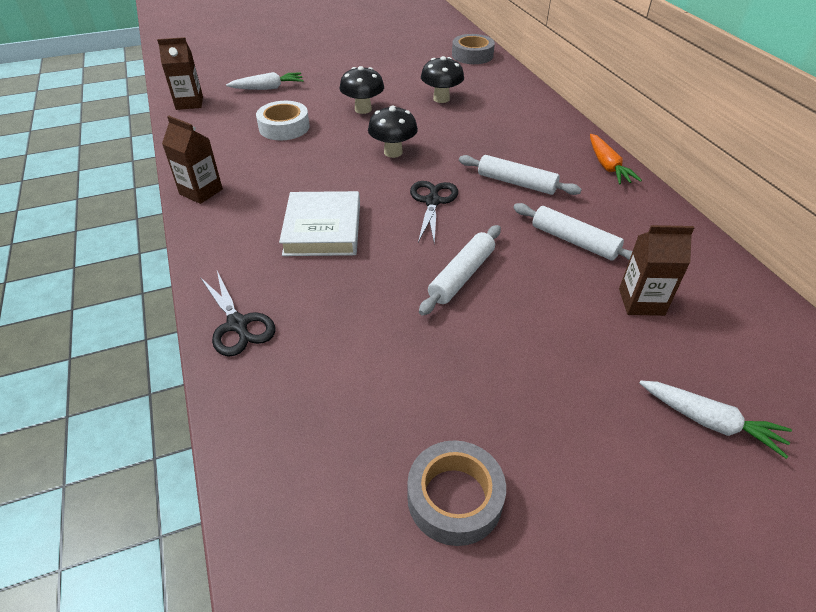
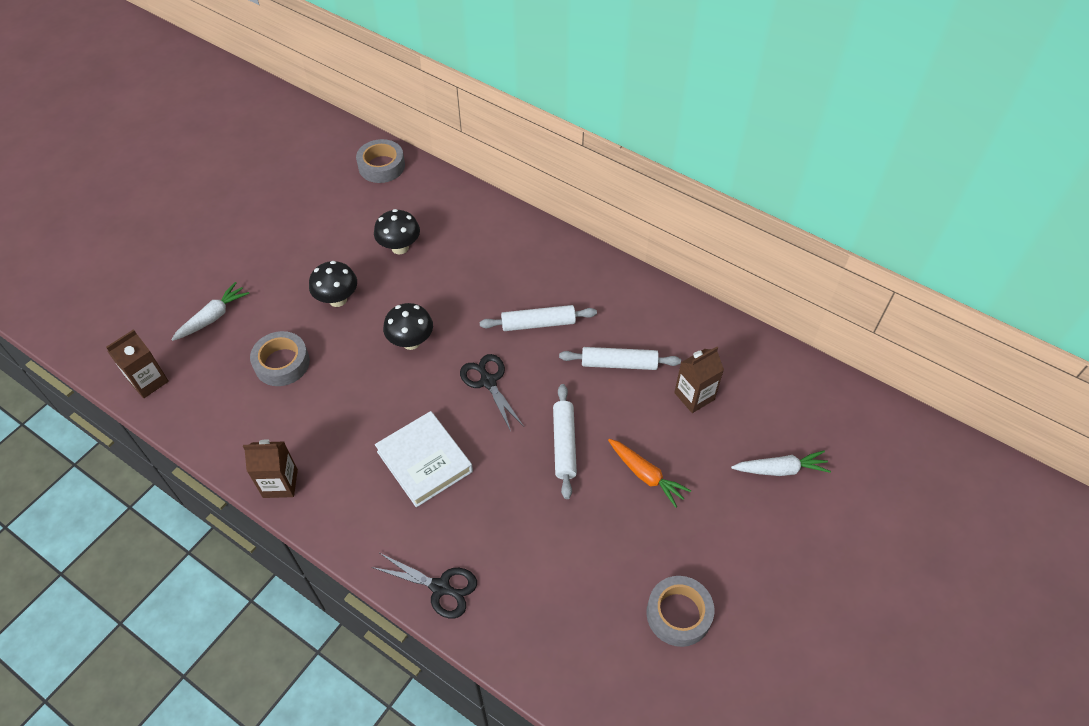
camera: 35 degrees left, 10 degrees up
(284, 127) = (282, 363): white tape -> grey tape
(607, 166) = (594, 265): orange carrot -> orange carrot (645, 475)

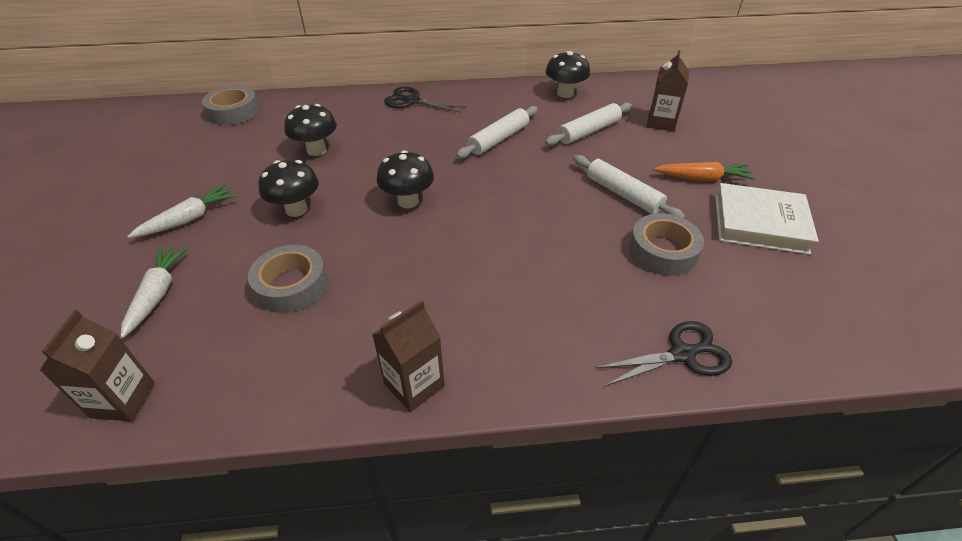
camera: 40 degrees left, 10 degrees down
(424, 461) = (534, 272): white book -> white book (760, 223)
(488, 382) = (510, 191): black scissors -> black scissors (412, 101)
(654, 307) = (565, 94): none -> black mushroom
(678, 614) = (852, 241): grey tape -> grey tape (663, 251)
(780, 469) = (766, 129): white carrot -> white carrot (188, 219)

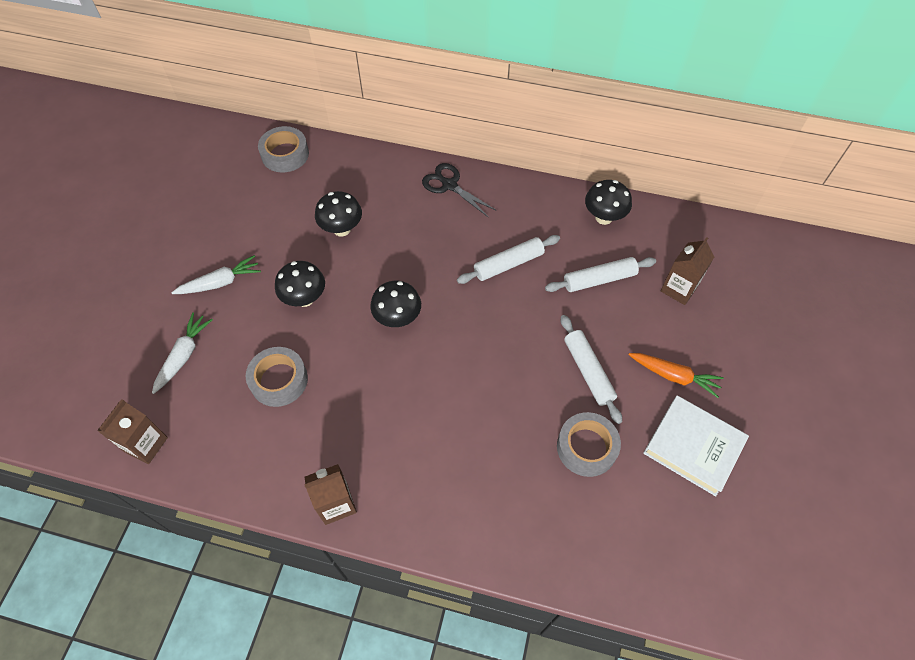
camera: 20 degrees right, 15 degrees up
(682, 354) = (543, 551): black scissors -> none

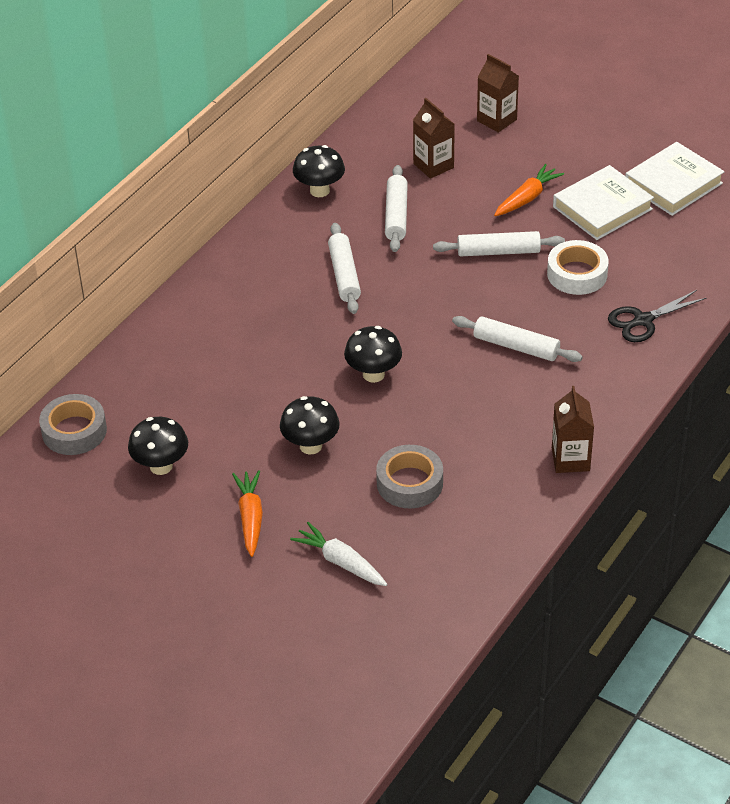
camera: 70 degrees left, 15 degrees down
(146, 444) = (444, 606): brown carton -> brown carton (496, 120)
(220, 282) = (250, 518): white carrot -> orange carrot
(342, 229) = (225, 398): black mushroom -> black mushroom (161, 466)
(449, 185) = (209, 296): black scissors -> black scissors (643, 320)
(468, 419) = (516, 346): none -> white rolling pin
(586, 447) = (577, 274): grey tape -> white tape
(766, 508) = (673, 184): none -> white book

